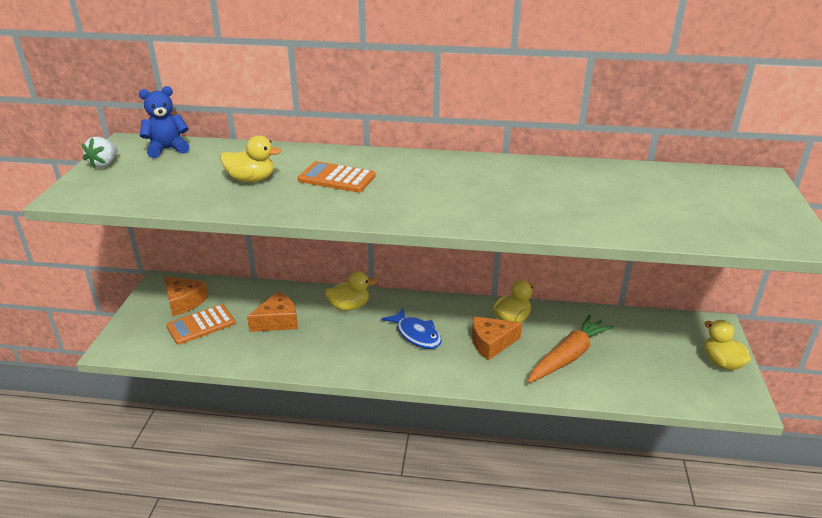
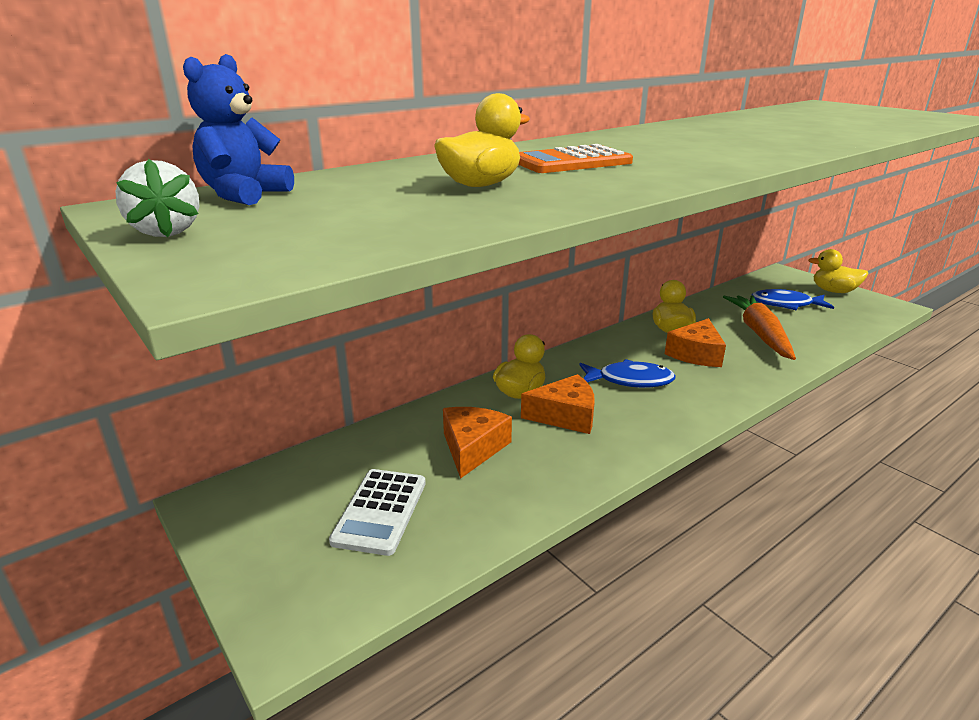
camera: 45 degrees left, 5 degrees down
(184, 301) = (297, 501): orange cheese -> orange cheese (565, 416)
(201, 325) = (380, 511): orange calculator -> white calculator
(646, 349) = (785, 304): none -> blue fish

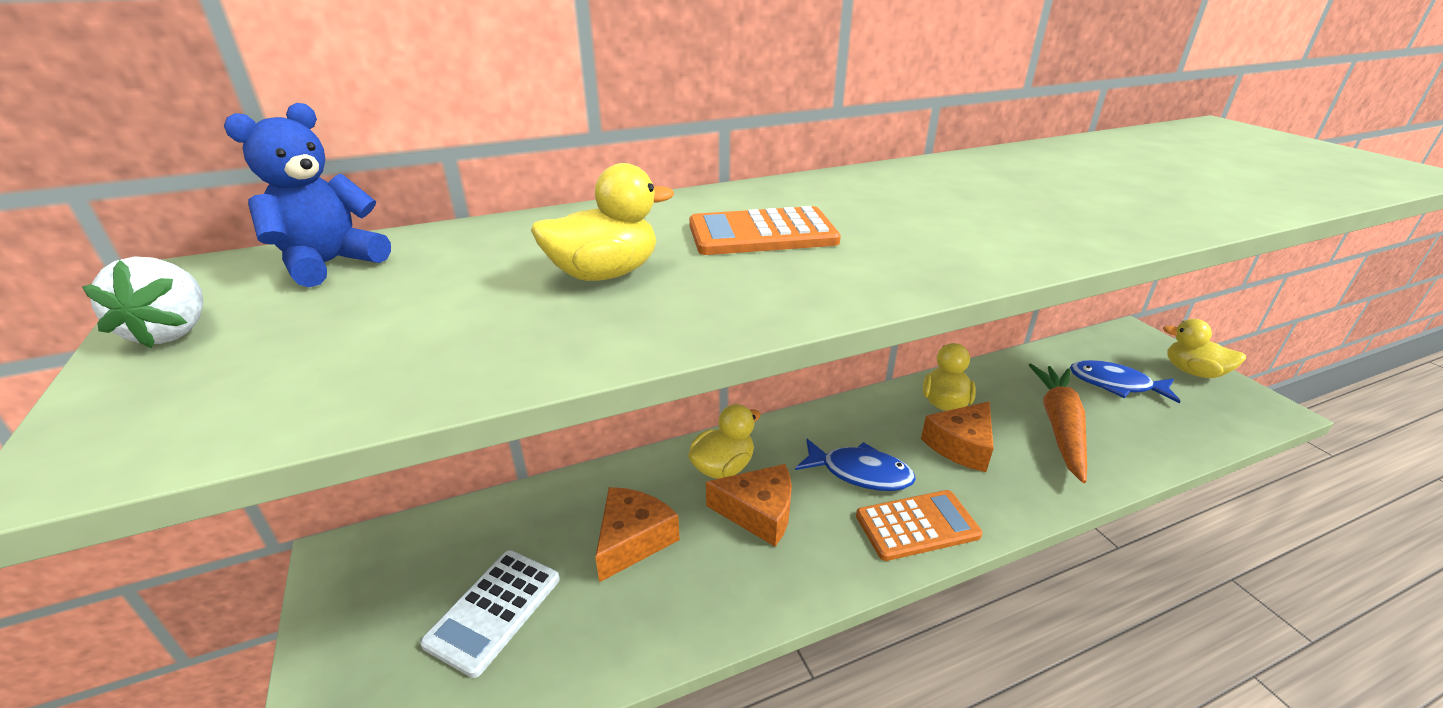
camera: 15 degrees right, 5 degrees up
(688, 405) = (917, 525): none -> orange calculator

